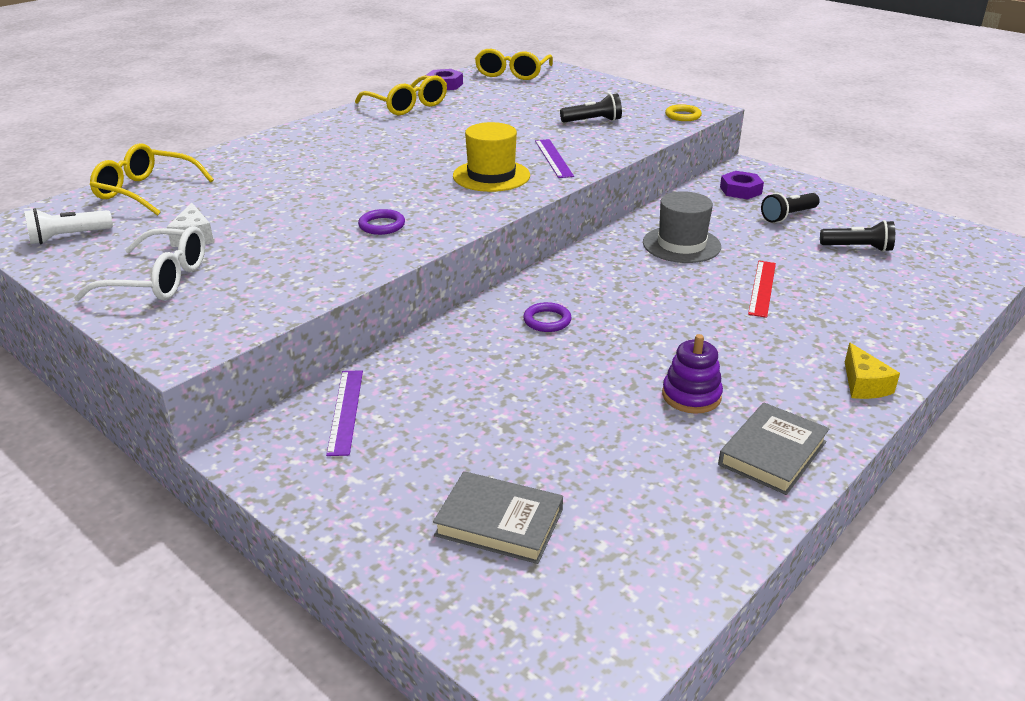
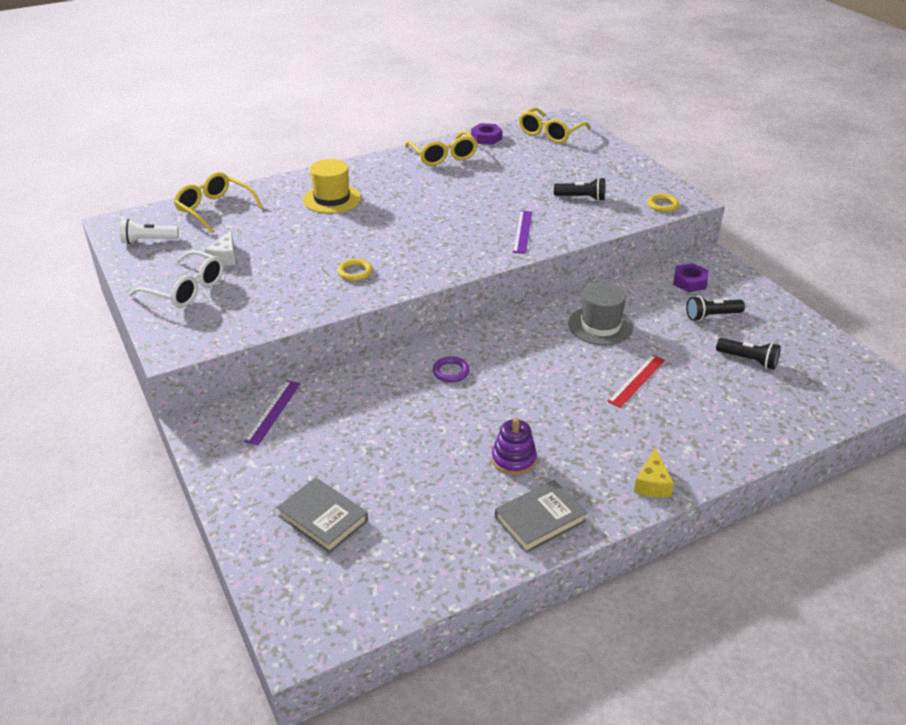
camera: 20 degrees right, 5 degrees up
(382, 225) = (355, 272): purple ring -> yellow ring
(491, 176) = (463, 240): yellow hat -> yellow hat (332, 199)

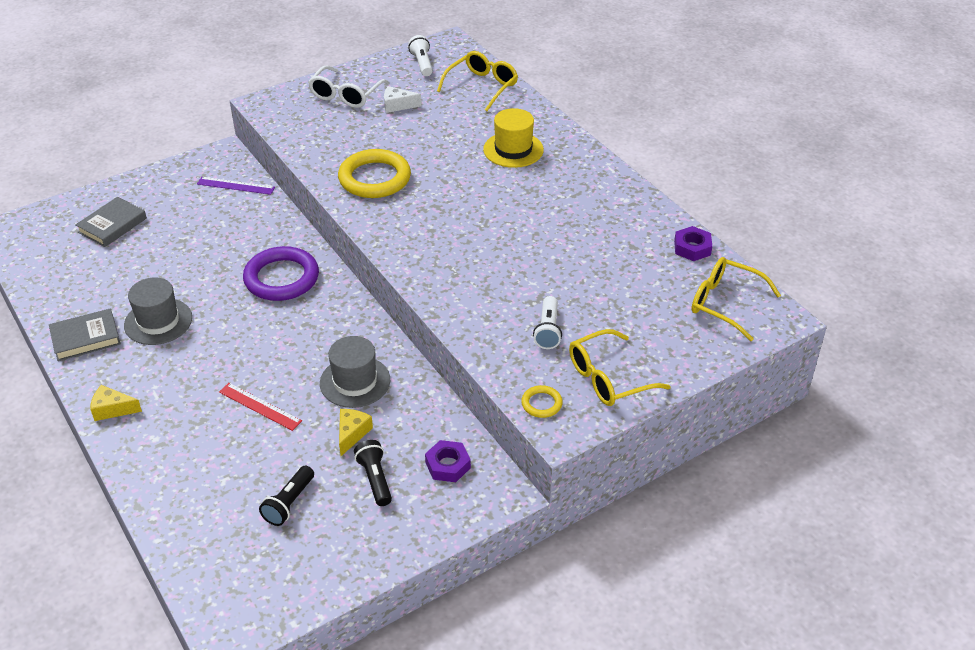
camera: 85 degrees right, 5 degrees up
(355, 272) = (374, 178): yellow ring -> yellow ring, size x2.17
(443, 156) = (632, 216): yellow glasses -> yellow glasses (609, 378)
(451, 372) = (281, 278): purple ring -> purple ring, size x2.17
(513, 459) = (158, 321): purple stacking toy -> grey hat
(522, 231) = (461, 283): purple ruler -> none
(540, 519) = (85, 338): grey book -> grey book turned 75 degrees counterclockwise
(581, 198) = (548, 330): black flashlight -> white flashlight
(663, 327) = (352, 434): none -> yellow cheese

